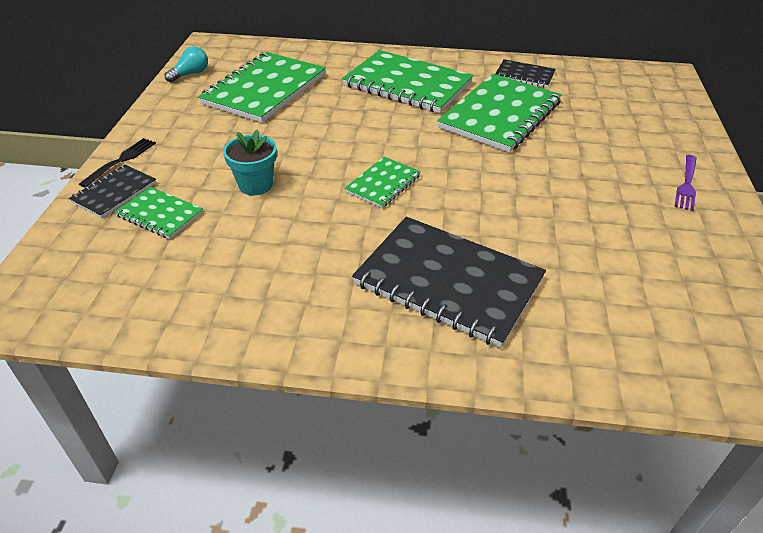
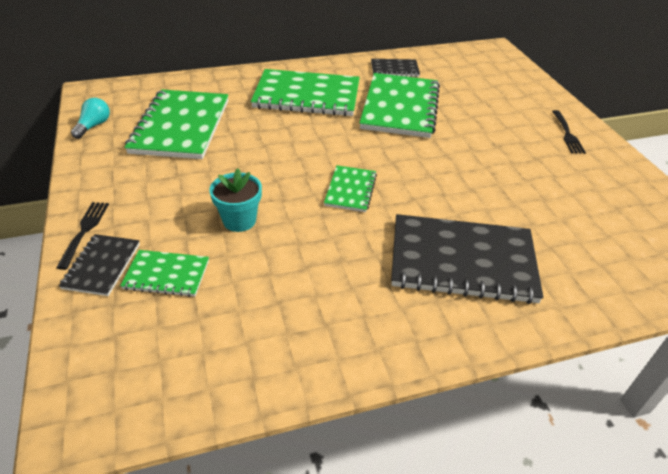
camera: 25 degrees left, 0 degrees up
(686, 184) = (567, 134): purple fork -> black fork

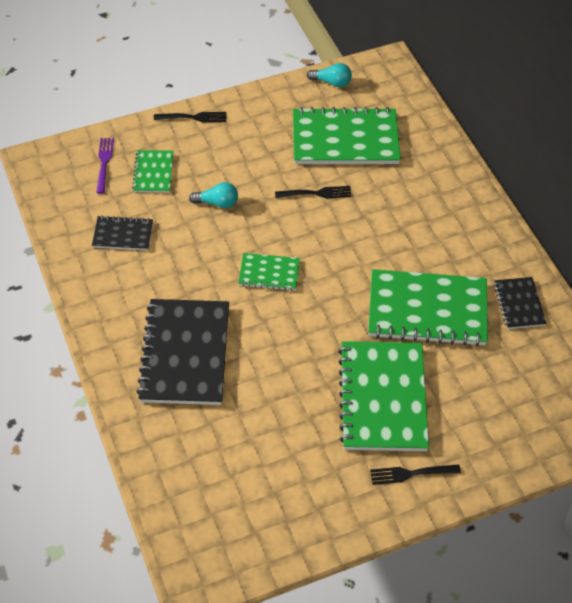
camera: 85 degrees right, 10 degrees up
(102, 266) = (159, 137): black notebook -> black notebook (123, 235)
(124, 328) = (104, 163): none -> purple fork
(239, 220) = (217, 203): turquoise flower pot -> turquoise light bulb
(248, 150) = (316, 193): none -> black fork
(307, 95) = (429, 226): green notebook -> green notebook (383, 398)

